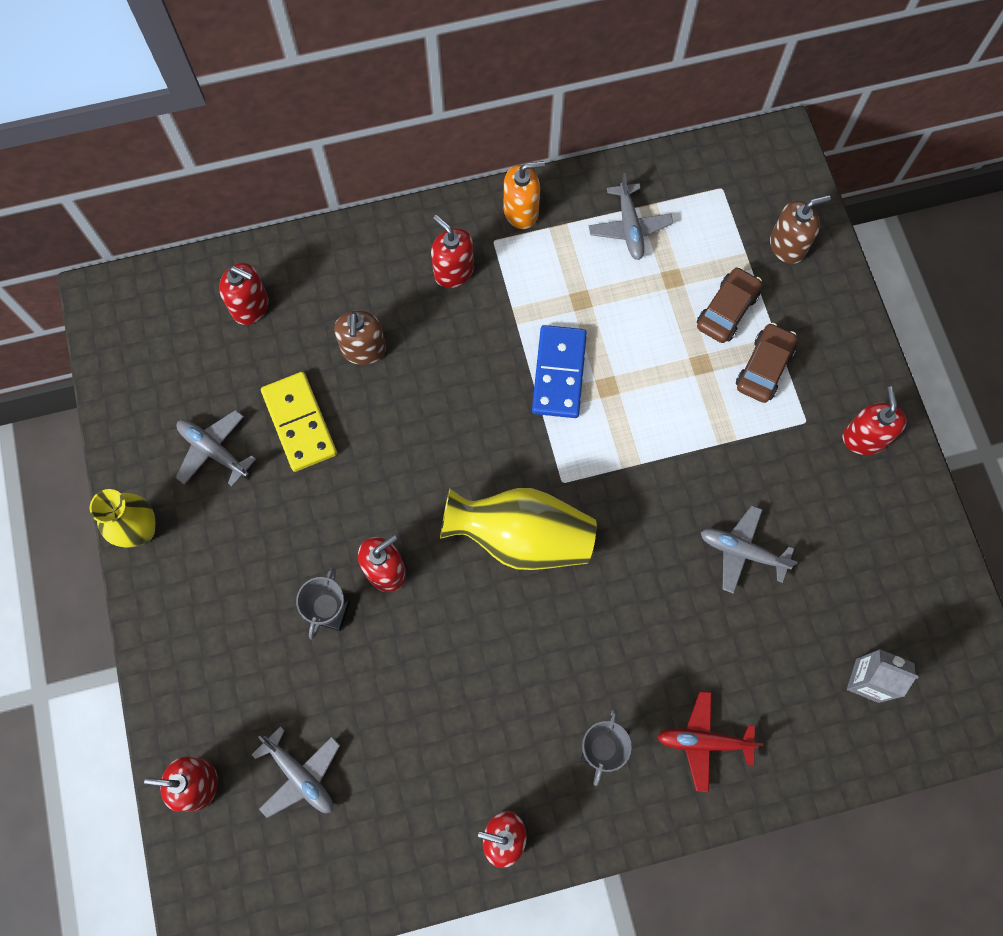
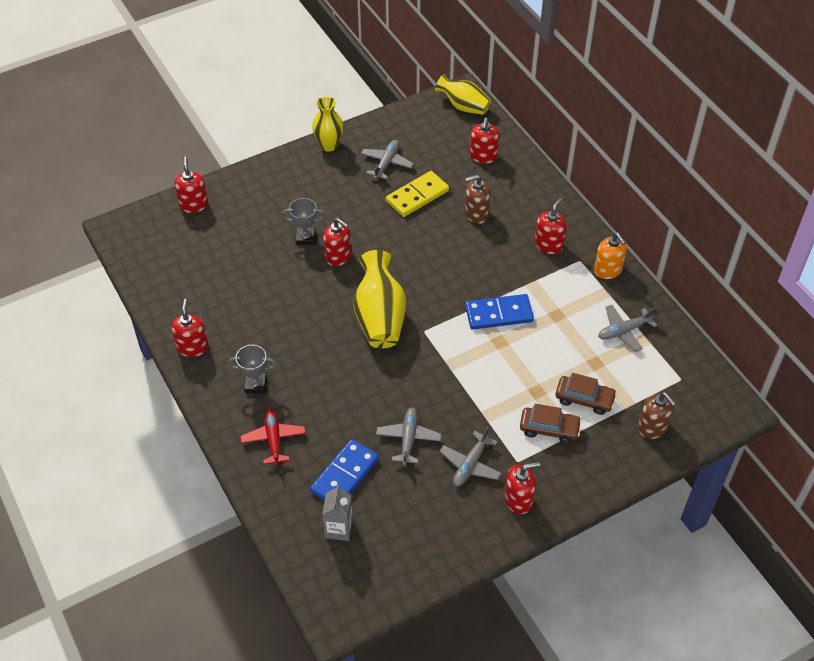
camera: 75 degrees right, 20 degrees down
(133, 303) = (464, 106): none -> yellow vase
(300, 775) = (208, 246): grey plane -> grey plane (470, 464)
(784, 652) = (345, 475): none -> blue domino

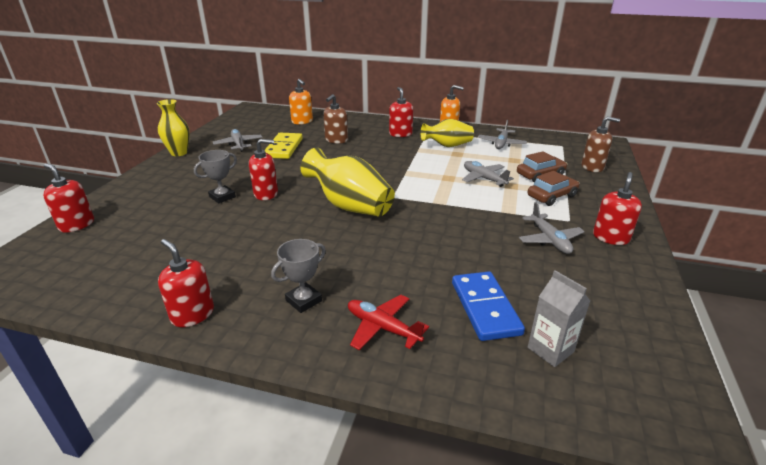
camera: 45 degrees left, 20 degrees down
(408, 439) = (486, 253): grey plane -> grey plane (483, 178)
(464, 106) = (258, 111): yellow vase -> yellow vase (447, 146)
(483, 156) = (302, 121): red soap dispenser -> orange soap dispenser
(499, 314) = (425, 168): blue domino -> none

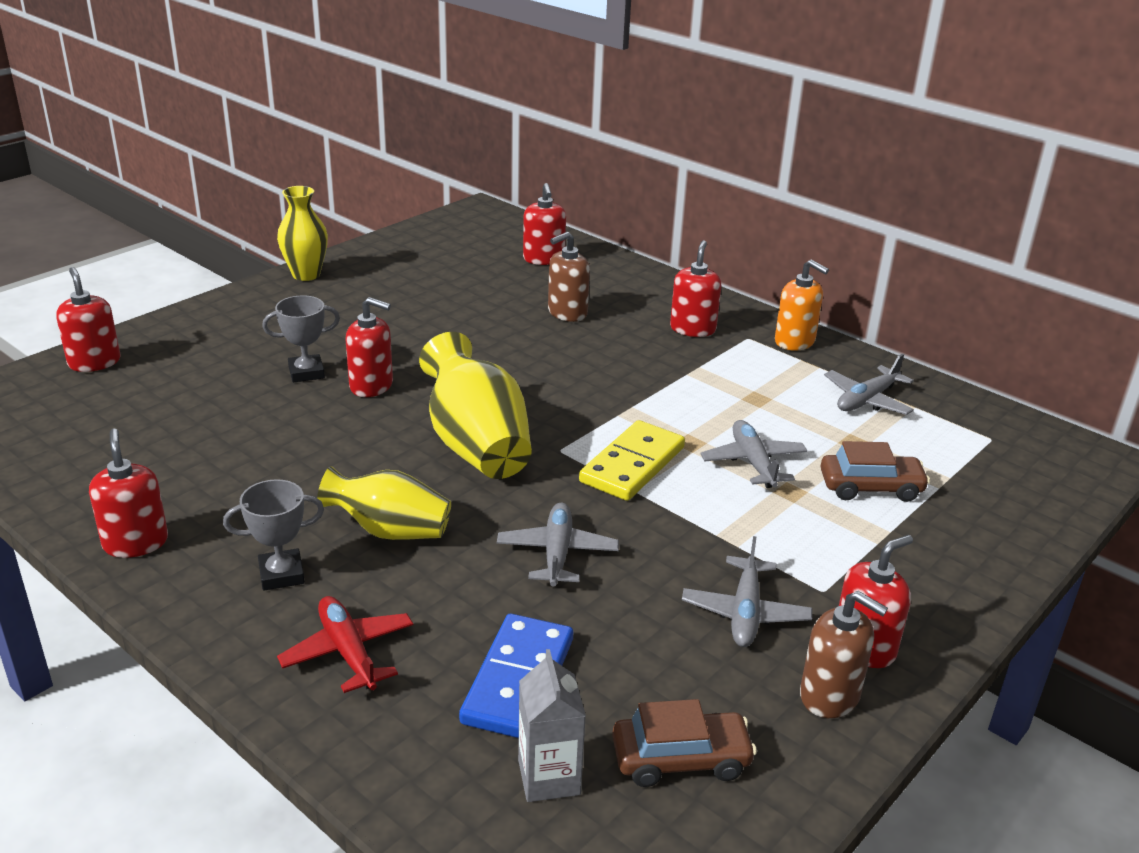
camera: 25 degrees right, 0 degrees up
(238, 144) = (404, 281): grey plane -> grey plane (557, 553)
(283, 148) = (468, 307): yellow domino -> yellow domino (632, 465)
(302, 121) = (543, 259): orange soap dispenser -> red soap dispenser
(447, 146) = (755, 377): yellow vase -> yellow vase (390, 531)
(551, 196) = (844, 535): brown car -> brown car (680, 759)
(592, 167) = (1000, 502): brown soap dispenser -> brown soap dispenser (830, 696)

